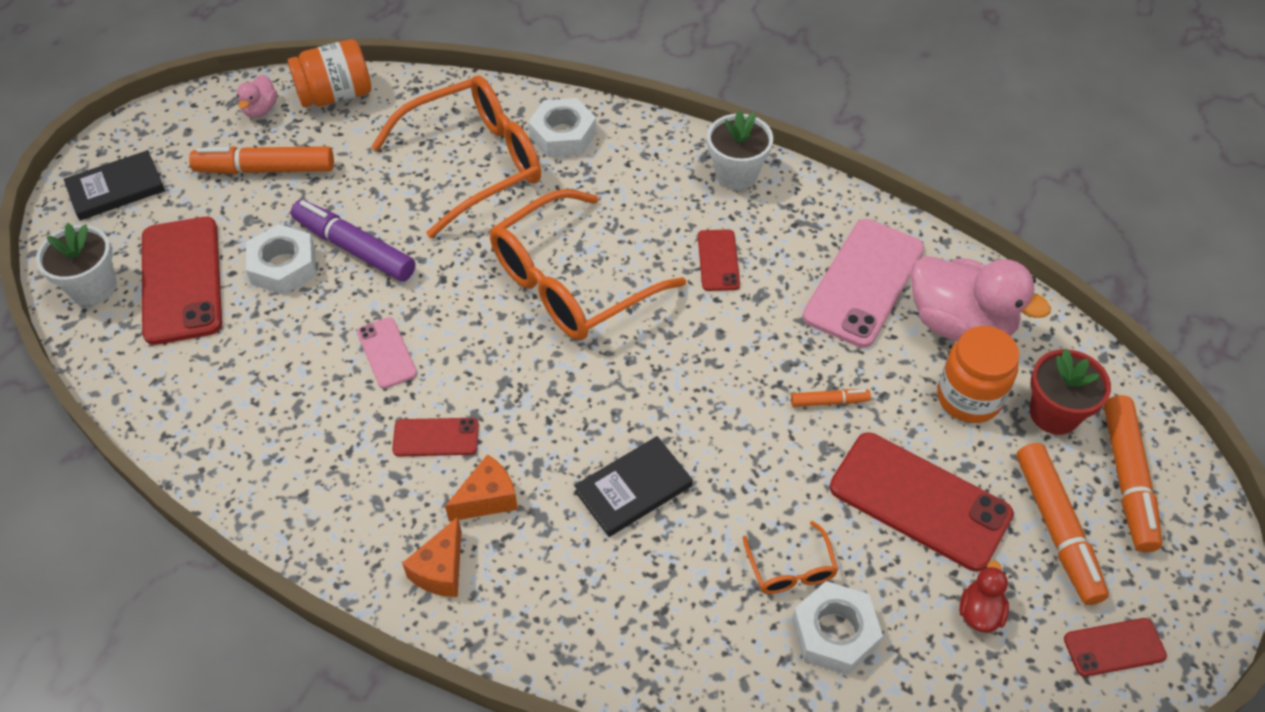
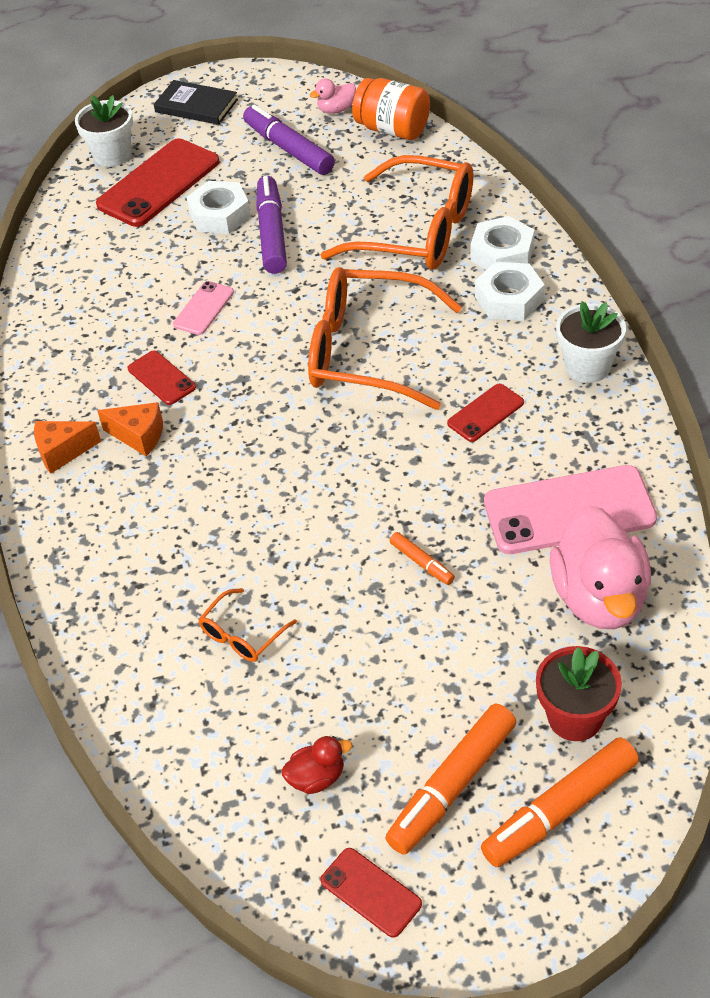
camera: 55 degrees right, 5 degrees down
(265, 169) = (288, 149): orange marker -> purple marker
(633, 488) = (223, 503): black book -> none
(834, 633) = (211, 695): white nut -> white nut (509, 299)
(919, 501) = (384, 677): red phone -> none
(969, 398) = (526, 649): orange jar -> none

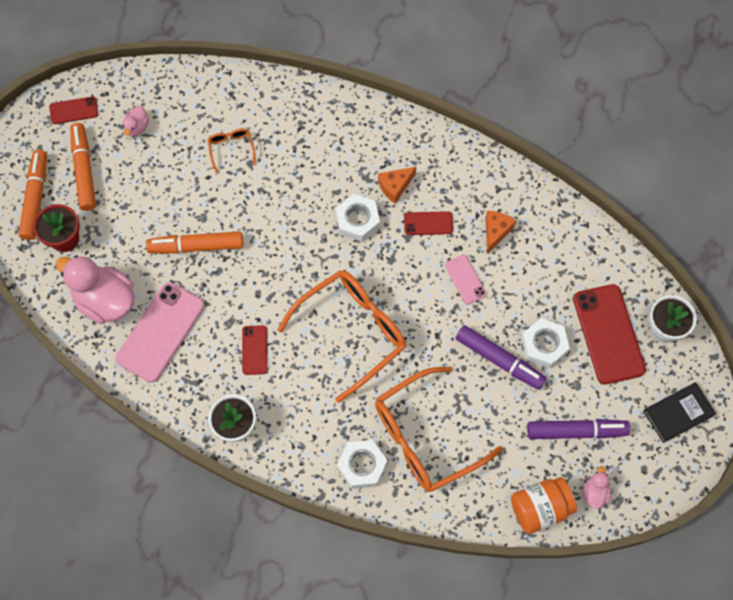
camera: 125 degrees right, 20 degrees up
(62, 452) = (416, 148): orange cheese -> orange cheese (496, 232)
(317, 777) = (137, 127): red duck -> pink duck
(422, 563) = (196, 246): orange marker -> orange marker, size x2.03
(509, 299) = (322, 435): white nut -> white nut (357, 220)

